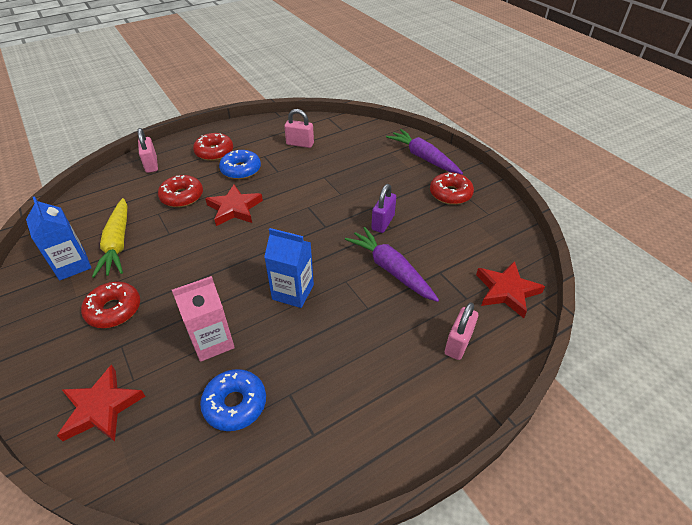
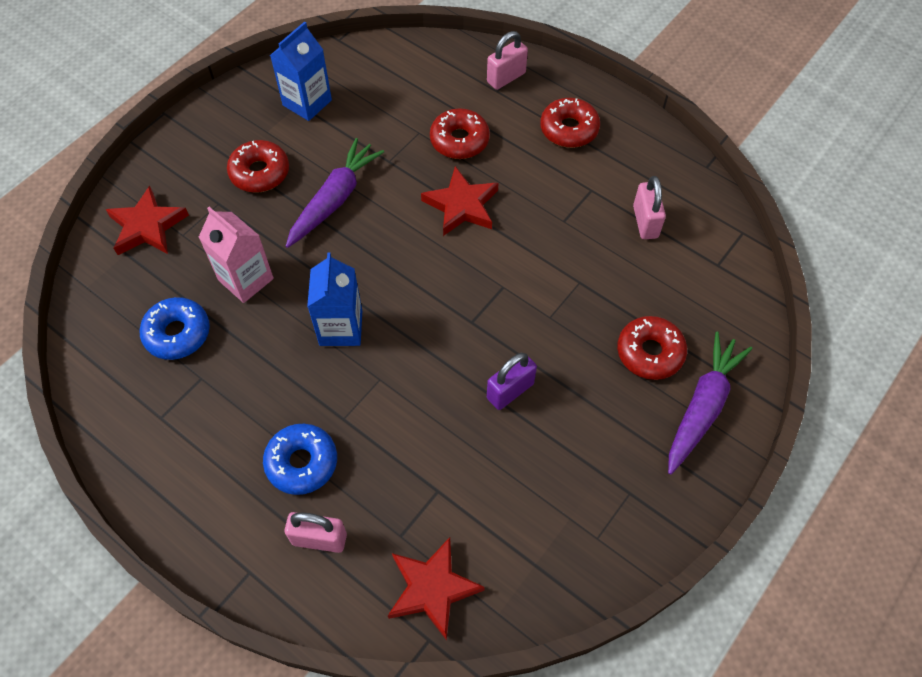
camera: 70 degrees right, 15 degrees up
(118, 243) = (353, 123): yellow carrot -> none
(241, 170) = (545, 177): blue donut -> blue donut (302, 462)
(383, 222) = (510, 391): purple padlock -> purple padlock turned 45 degrees counterclockwise
(391, 269) = (419, 427): purple carrot -> purple carrot (334, 199)
(450, 194) = (622, 470): red donut -> red donut (650, 352)

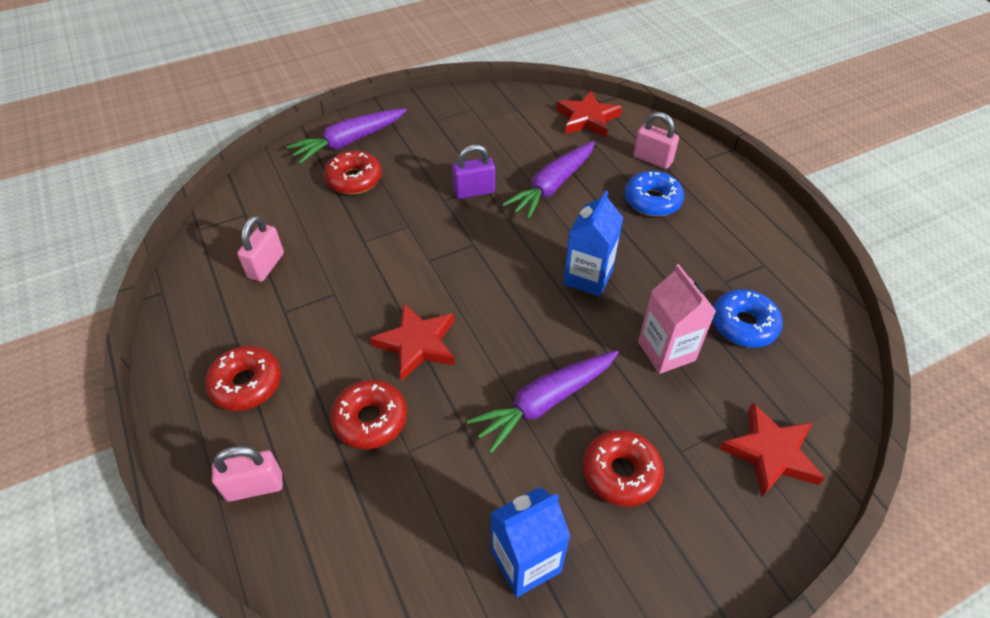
camera: 155 degrees left, 10 degrees down
(426, 436) = (552, 186): none -> purple carrot

